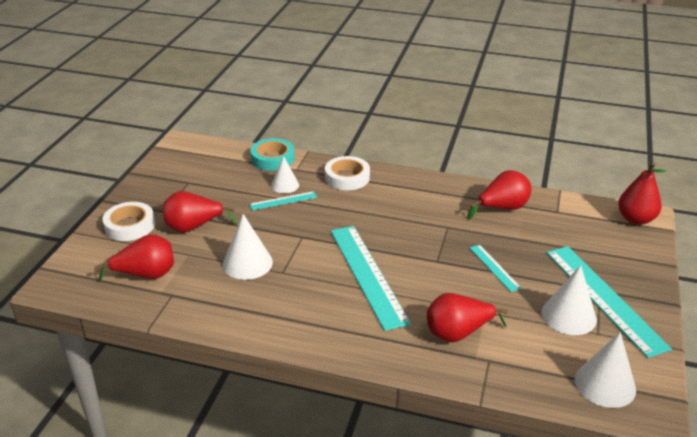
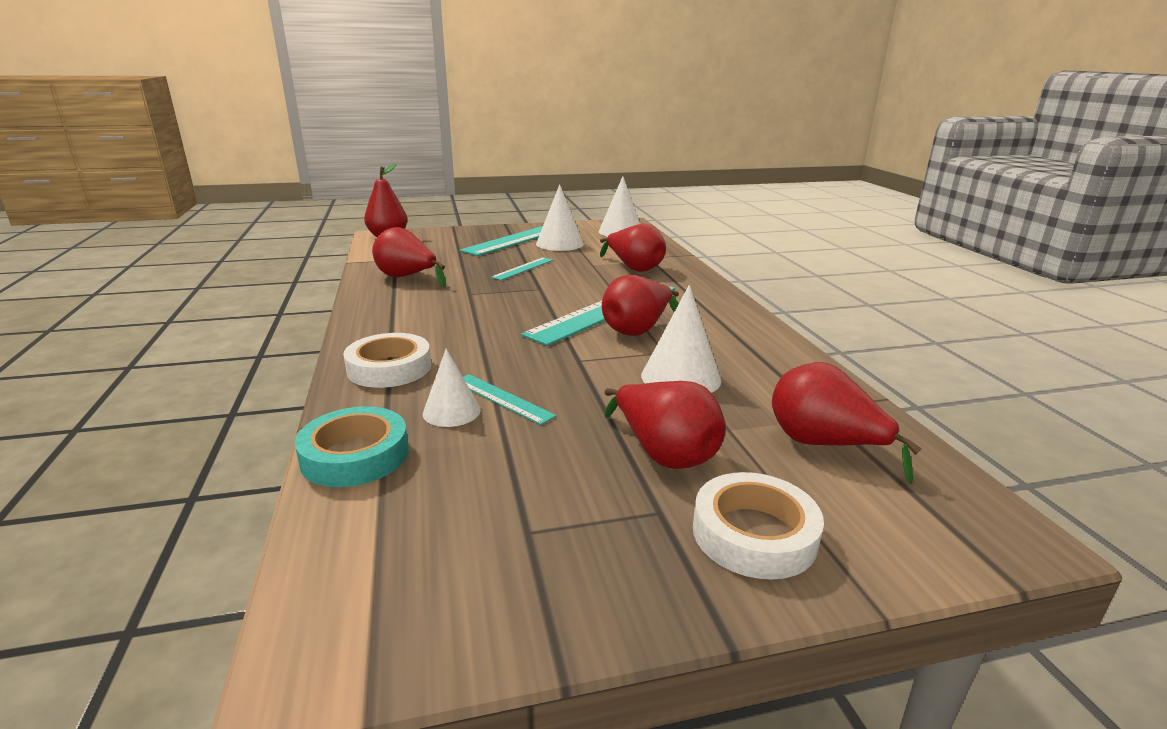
camera: 120 degrees left, 10 degrees down
(323, 275) = (637, 330): none -> red pear

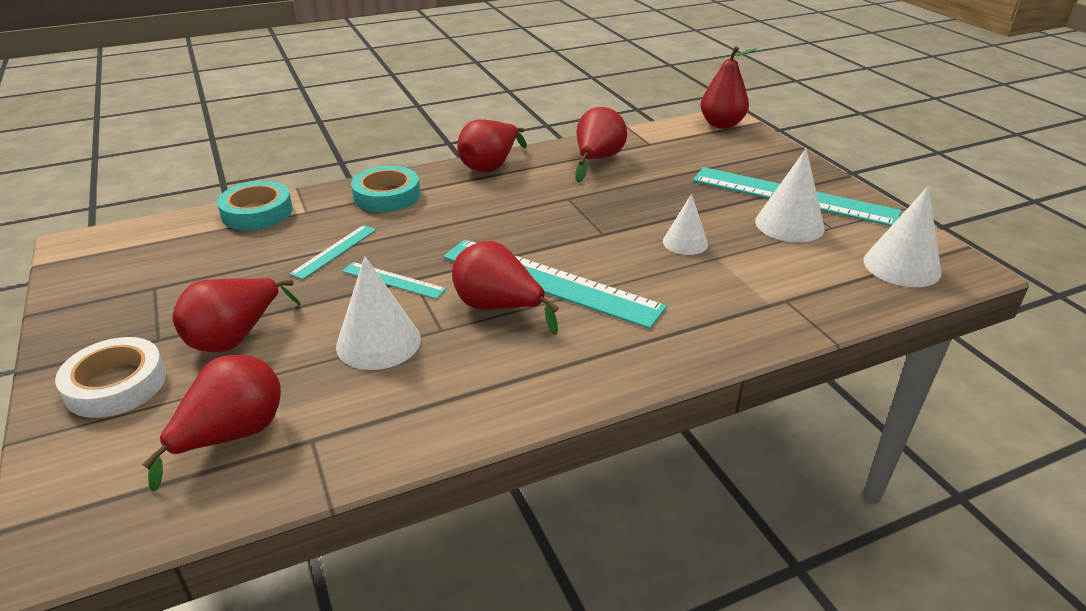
camera: 80 degrees right, 10 degrees up
(389, 368) = (387, 196): white tape -> turquoise tape
(451, 411) = (313, 234): white cone -> white cone (685, 242)
(523, 268) = (666, 214): turquoise ruler -> turquoise ruler (393, 280)
(634, 268) = (722, 291): red pear -> red pear (490, 166)

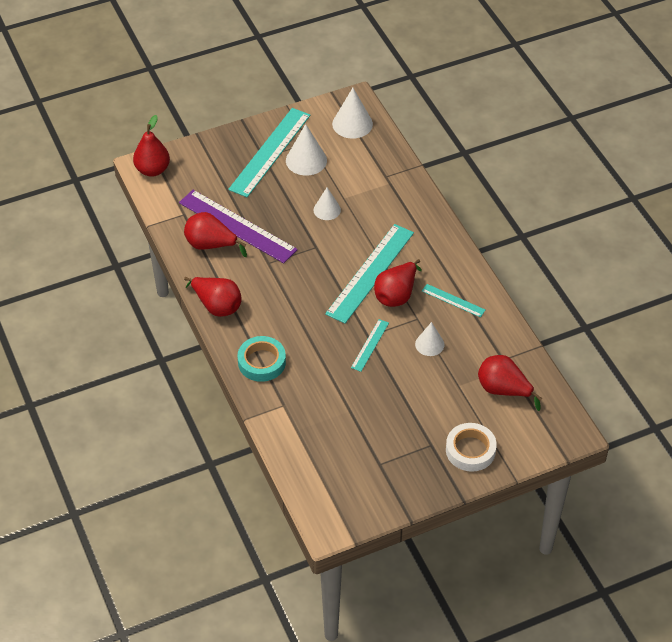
camera: 90 degrees left, 15 degrees up
(235, 337) = (428, 409): red pear -> none
(257, 212) = (284, 433): turquoise tape -> none
(334, 251) = (337, 379): turquoise ruler -> turquoise ruler (453, 300)
(378, 342) = (429, 344): white cone -> white cone, size x0.64
(635, 176) = (237, 226): none -> purple ruler

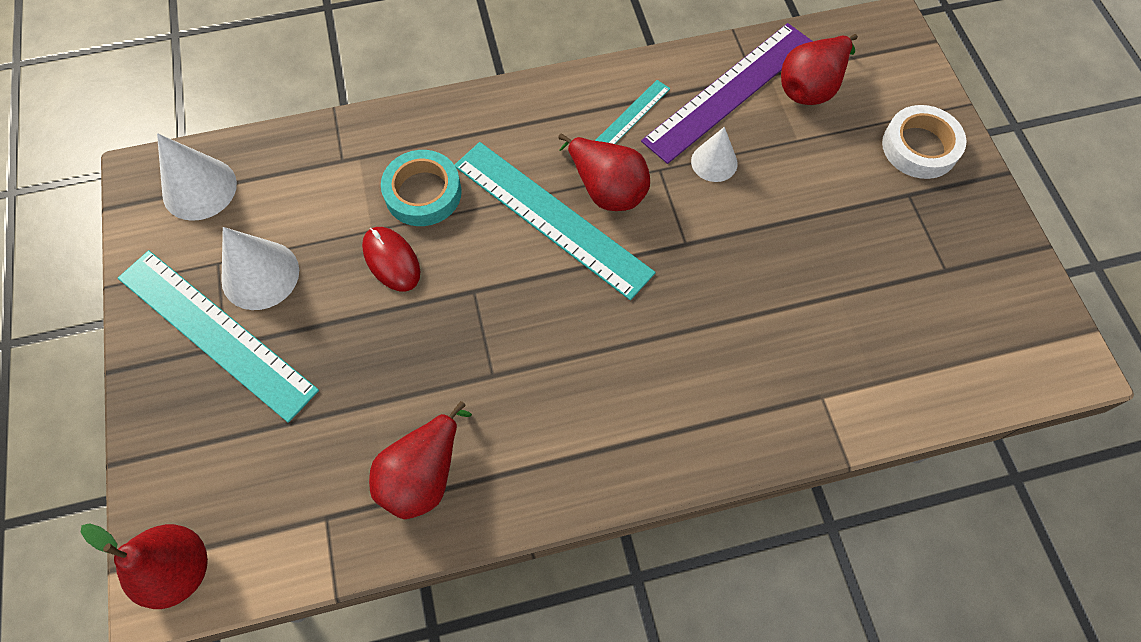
camera: 80 degrees left, 15 degrees up
(217, 306) = (579, 482): red pear -> none
(237, 226) = (387, 418): purple ruler -> purple ruler (729, 91)
(261, 362) = (724, 419): turquoise tape -> turquoise tape (423, 193)
(327, 210) = (391, 260): white cone -> red mouse
(370, 345) = (706, 244): turquoise ruler -> none

